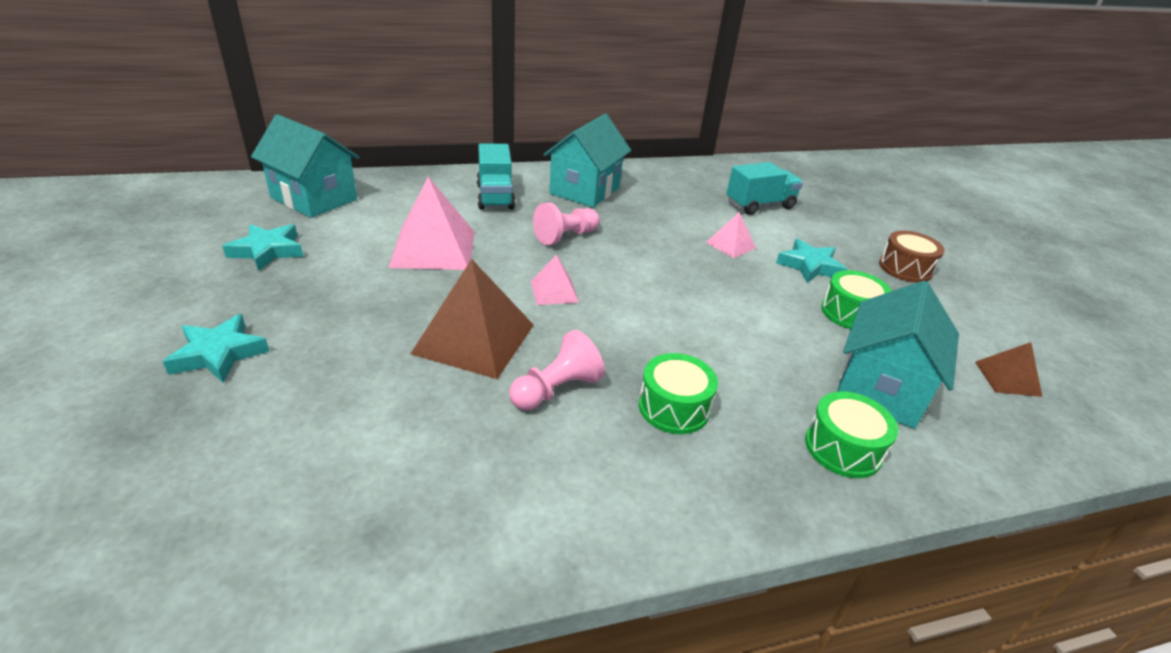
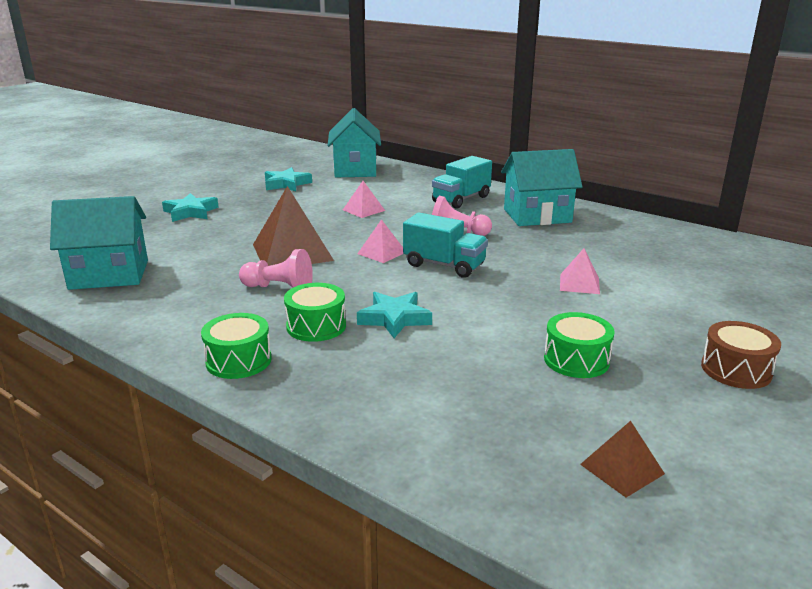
camera: 55 degrees right, 10 degrees down
(433, 248) = (363, 210): pink pyramid -> pink pyramid, size x0.52
(760, 205) = (686, 275): turquoise truck -> turquoise truck (444, 265)
(810, 266) = (622, 323): turquoise star -> turquoise star (394, 319)
(843, 448) = (363, 399): green drum -> green drum (238, 360)
(880, 388) = (475, 399): turquoise house -> turquoise house (109, 275)

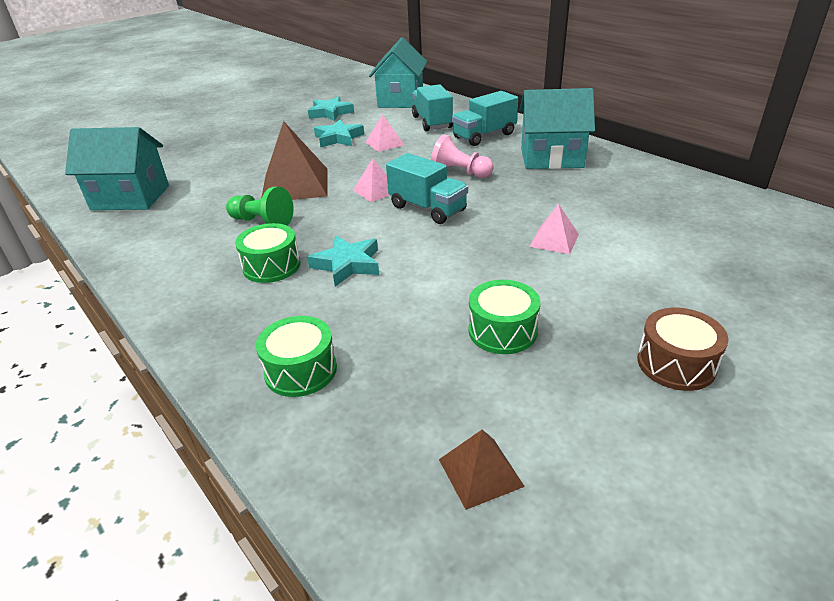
camera: 15 degrees right, 10 degrees up
(190, 212) = (232, 138): turquoise star -> turquoise star (338, 138)
(238, 360) = (184, 296): green drum -> green drum (300, 370)
(279, 288) = (262, 222): pink pawn -> green pawn
(401, 189) = (432, 122): none -> turquoise truck

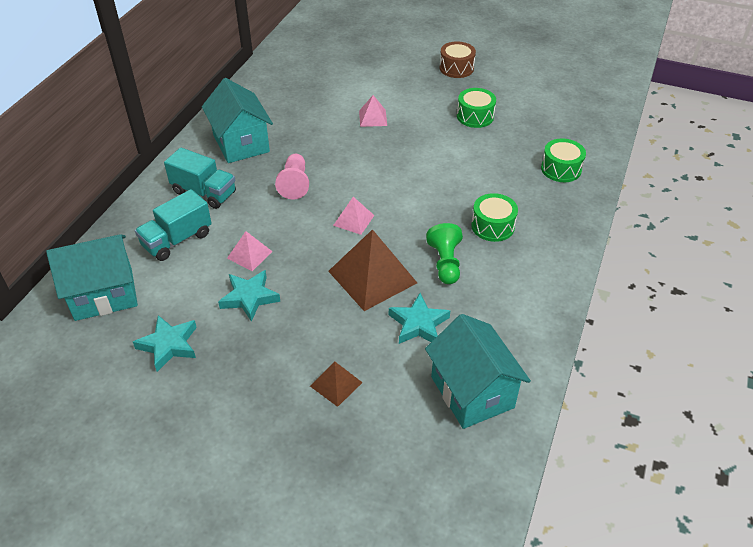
camera: 120 degrees left, 10 degrees up
(347, 264) = (463, 192): turquoise star -> turquoise star (418, 324)
(427, 209) = (366, 182): turquoise truck -> none
(480, 472) = (561, 102): brown pyramid -> brown pyramid (336, 384)

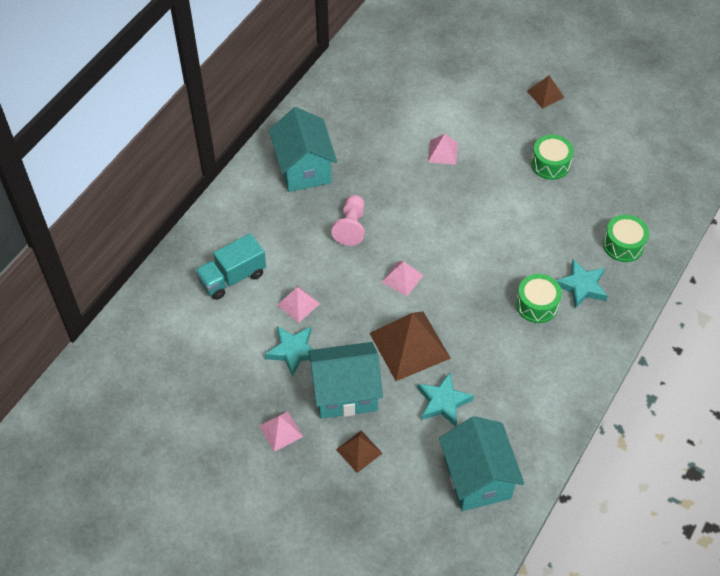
camera: 10 degrees right, 10 degrees up
(104, 294) = (163, 328): turquoise house -> turquoise house (345, 393)
(169, 345) = (217, 390): turquoise star -> turquoise star (581, 286)
(204, 192) = (262, 225): turquoise truck -> none
(245, 376) = (281, 431): none -> pink pyramid
(445, 263) = (481, 340): green pawn -> none
(456, 68) = (545, 94): brown drum -> brown pyramid

